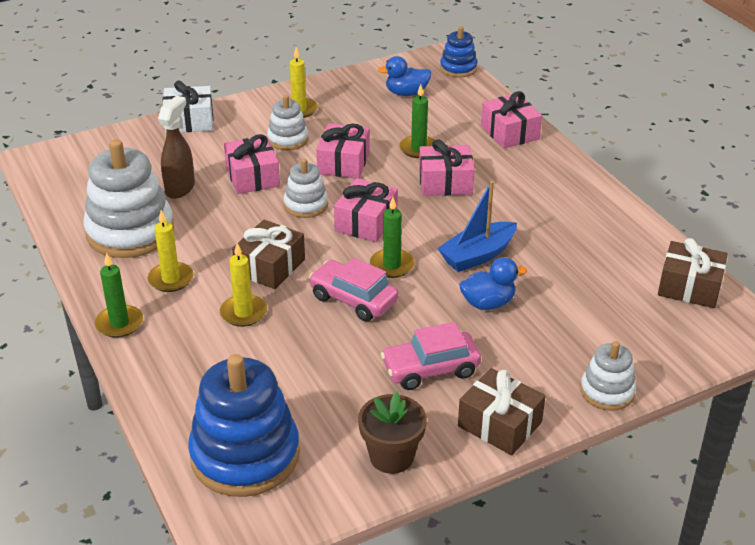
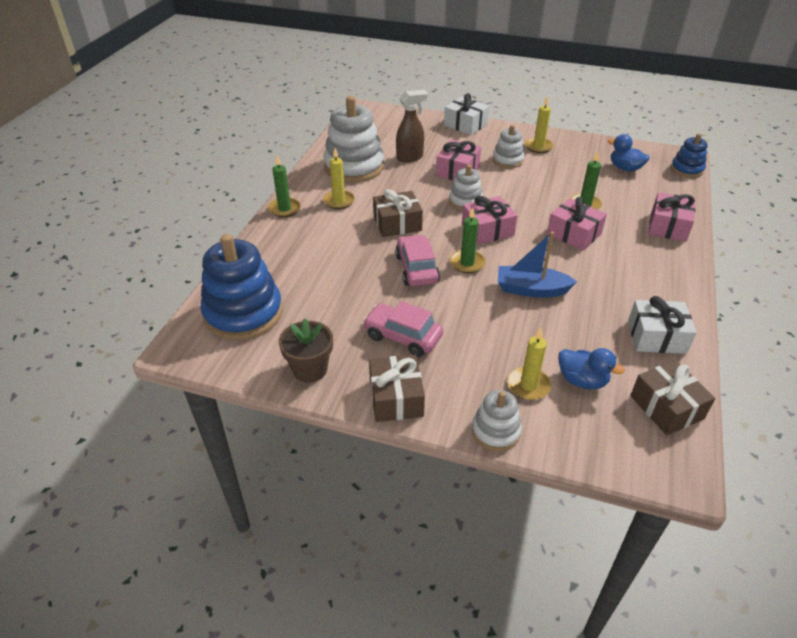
camera: 45 degrees right, 5 degrees up
(243, 313) = (348, 240): yellow candle -> yellow candle (528, 385)
(343, 163) = (523, 189): pink gift -> none
(488, 303) = (495, 322): blue duck -> blue duck (582, 380)
(617, 235) = (656, 337): none -> white gift

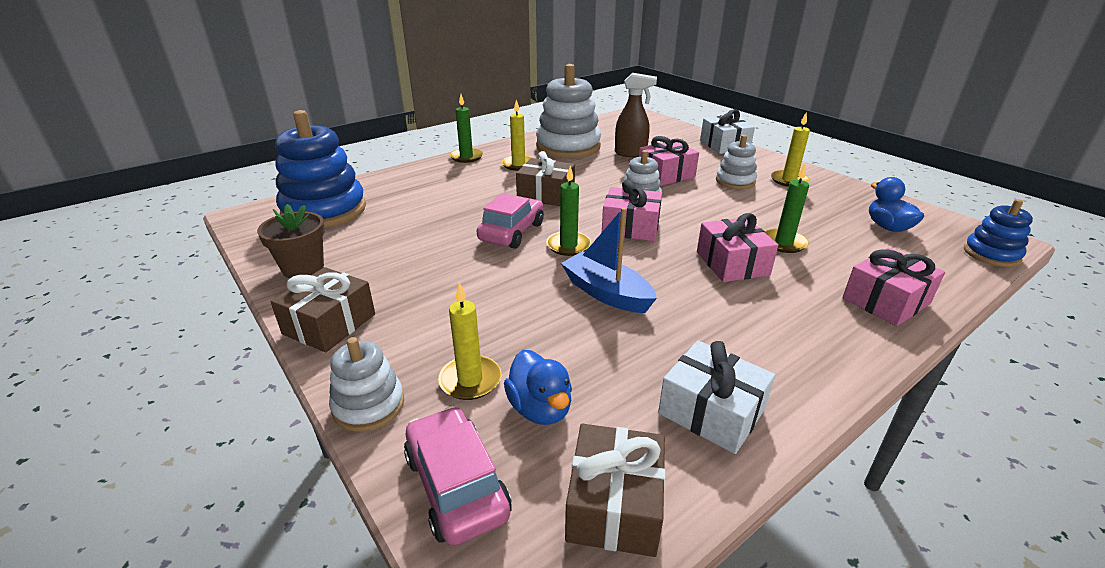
camera: 35 degrees right, 10 degrees down
(403, 336) = (416, 278): pink car -> pink car (457, 485)

